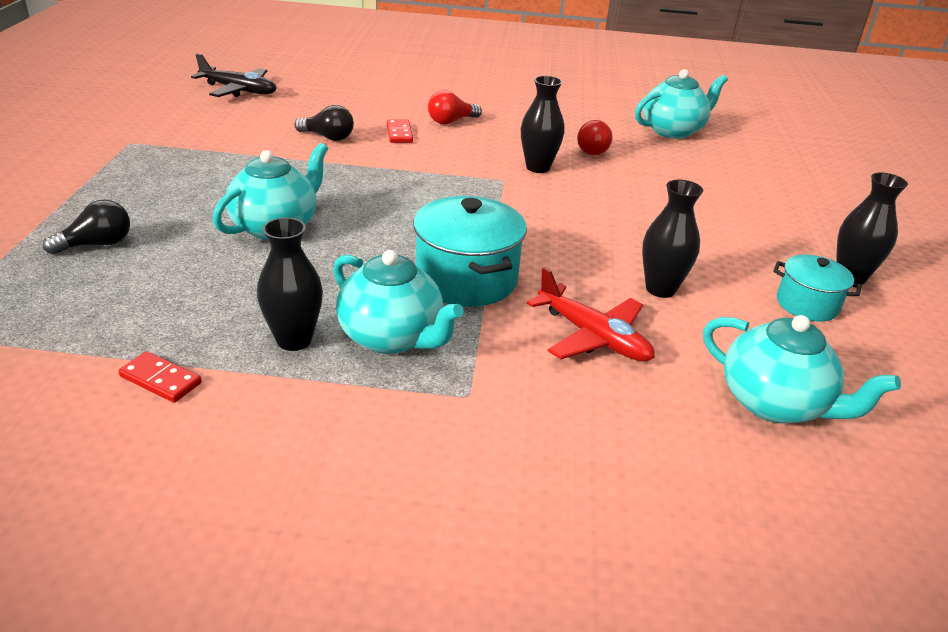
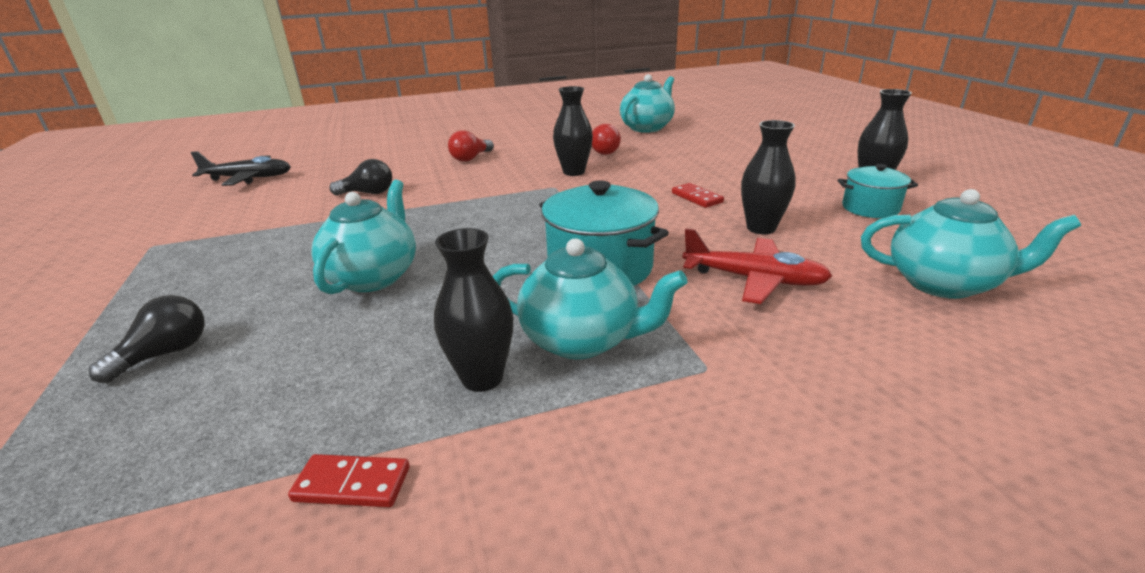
camera: 20 degrees left, 5 degrees down
(399, 133) = (433, 176): red domino -> red domino (697, 198)

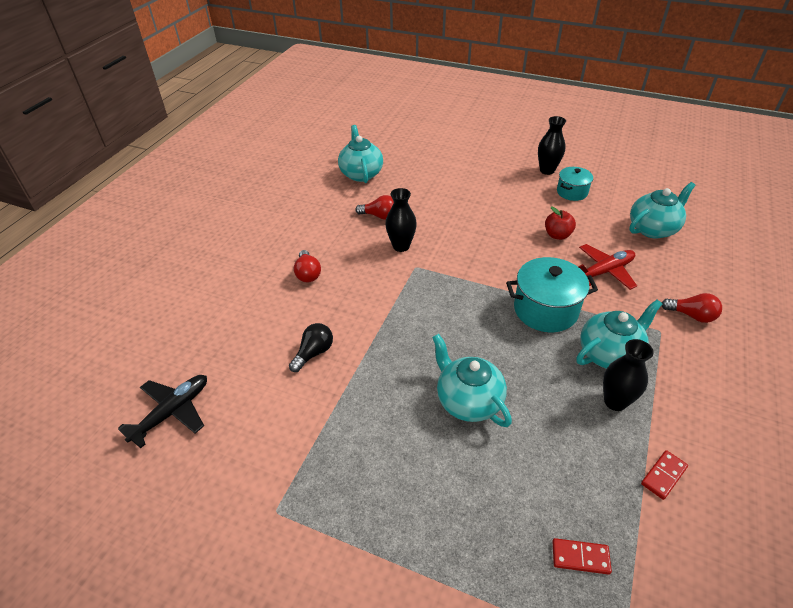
camera: 50 degrees left, 15 degrees up
(165, 354) = (484, 527): black light bulb -> none
(697, 198) = (498, 229): red domino -> red domino (580, 557)
(761, 228) = (557, 235): black vase -> red apple
(803, 389) = (691, 315): none -> red light bulb

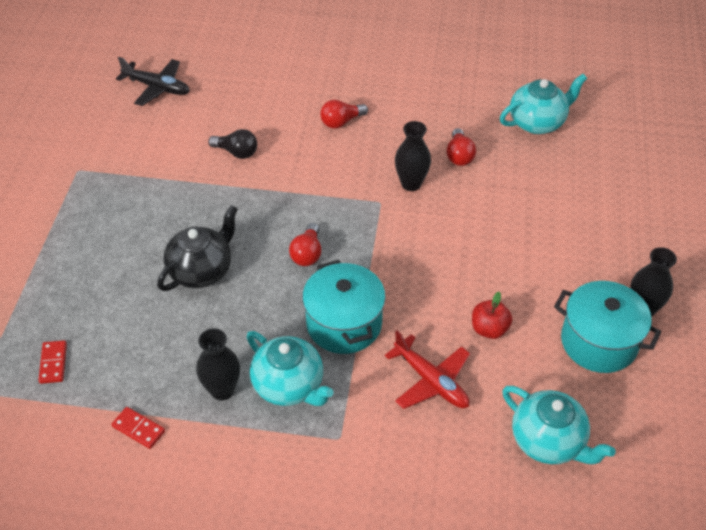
camera: 75 degrees right, 5 degrees up
(468, 401) = (202, 270): turquoise teapot -> black teapot
(572, 192) = (598, 342): turquoise pot -> turquoise pot, size x1.67
(691, 315) = (376, 474): red light bulb -> red light bulb (307, 253)

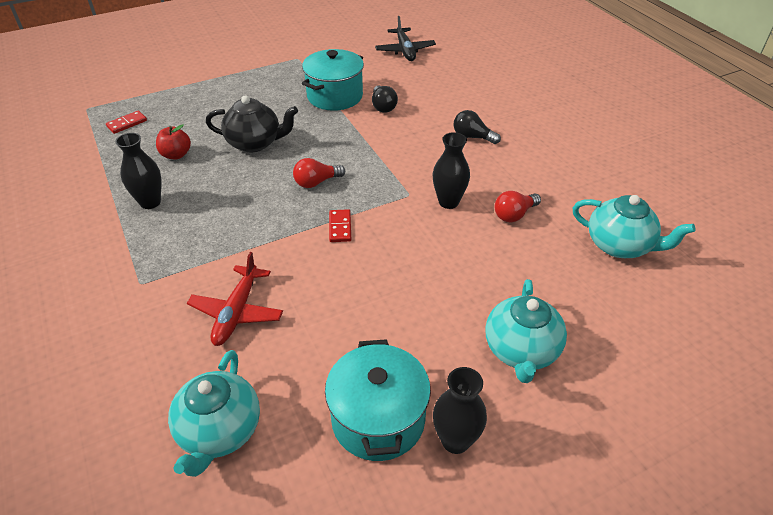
camera: 55 degrees right, 5 degrees down
(138, 429) = (92, 181): red domino -> red domino (340, 227)
(289, 386) = (176, 233): turquoise teapot -> turquoise teapot (521, 351)
(341, 122) = (472, 137): red light bulb -> black light bulb
(344, 324) = (260, 233): turquoise pot -> turquoise pot (335, 96)
(489, 329) = (326, 325): red apple -> red apple (176, 155)

